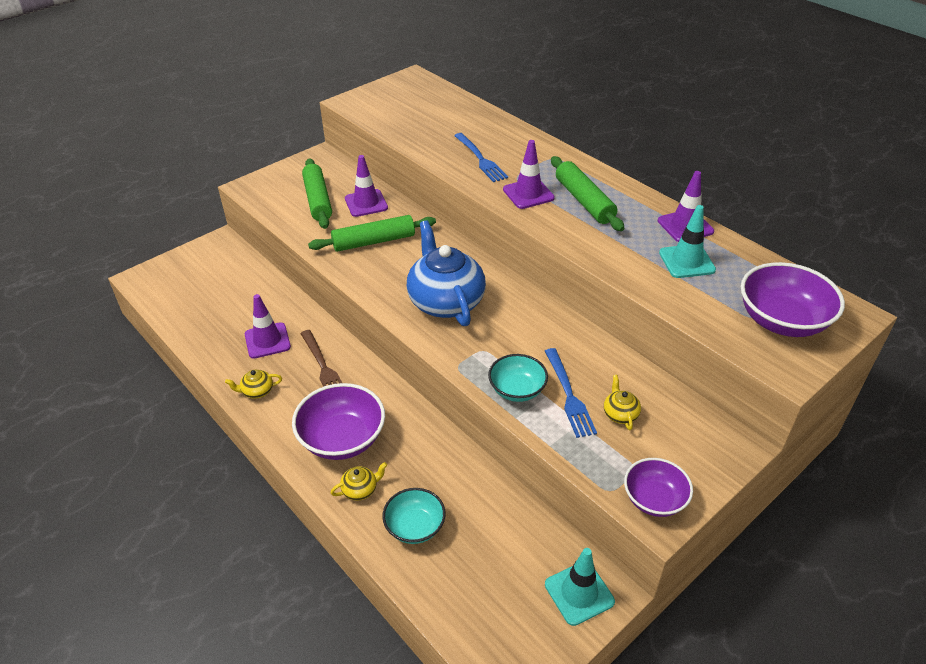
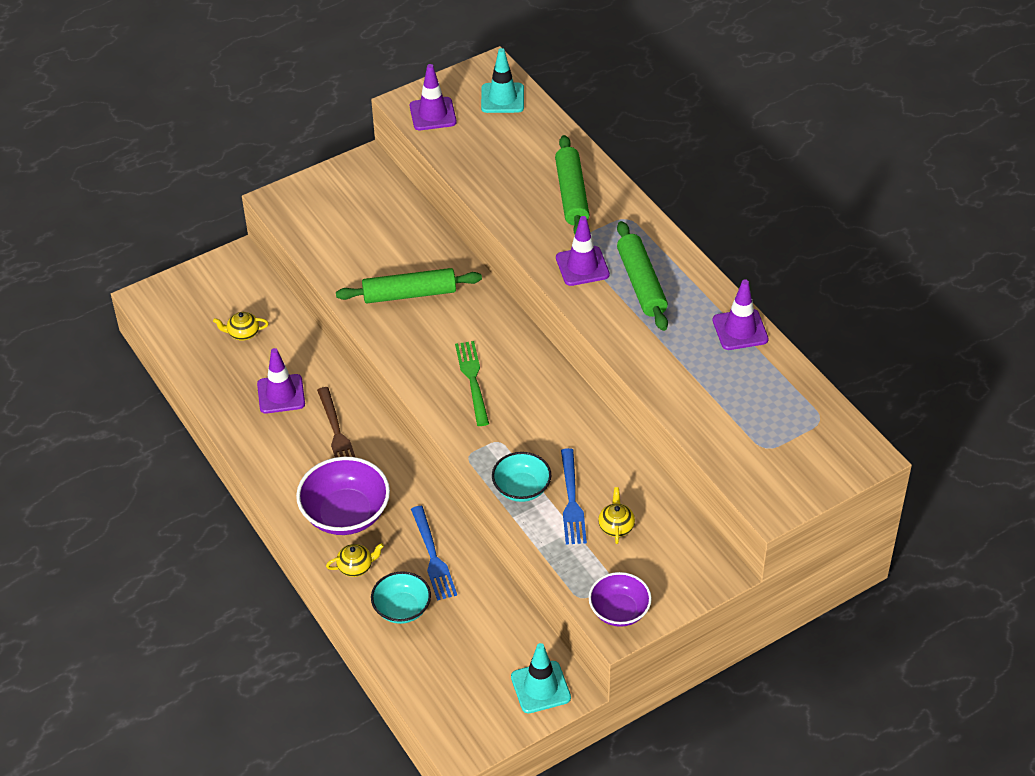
camera: 10 degrees right, 5 degrees up
(257, 391) = (265, 451): yellow teapot -> yellow teapot (243, 333)
(318, 200) = (354, 229): green rolling pin -> green rolling pin (571, 194)
(366, 203) = (409, 240): purple traffic cone -> purple traffic cone (433, 114)
(445, 301) = (472, 379): blue teapot -> green fork
(481, 159) = (542, 211): blue fork -> blue fork (433, 557)
(686, 261) = (723, 374): turquoise traffic cone -> turquoise traffic cone (502, 98)
(782, 321) = (790, 454): purple bowl -> none

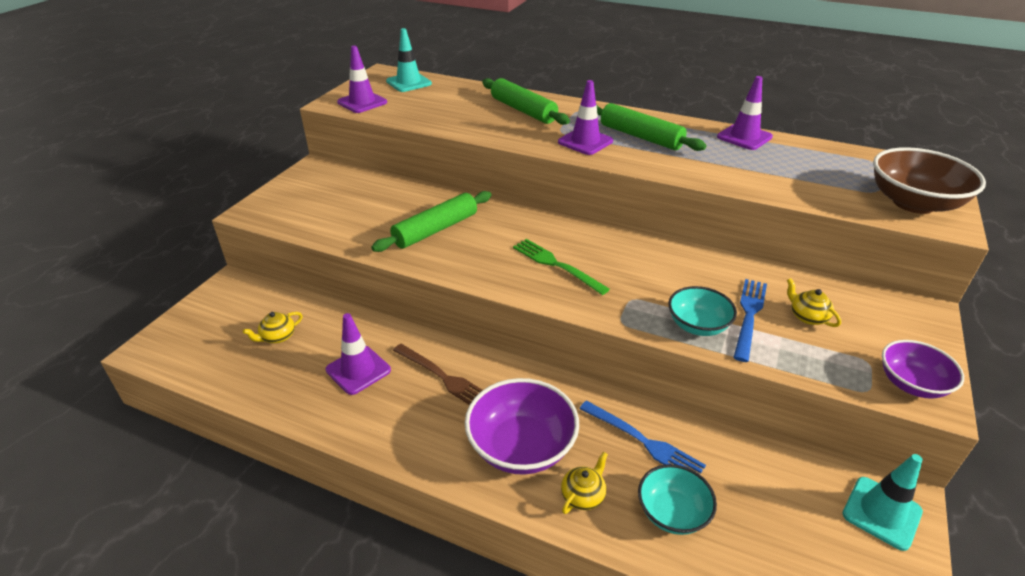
camera: 35 degrees left, 10 degrees down
(572, 501) = (749, 315): blue fork -> blue fork turned 120 degrees counterclockwise
(778, 475) = (913, 203): none -> brown bowl

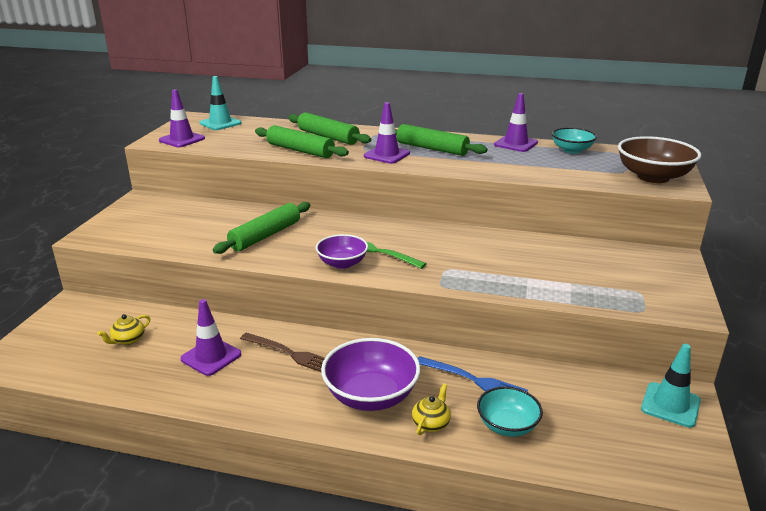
camera: 10 degrees left, 10 degrees down
(487, 128) = (300, 150): none -> green rolling pin
(697, 325) = (503, 282): turquoise bowl -> turquoise bowl (572, 150)
(749, 315) = (543, 271): blue fork -> none
(807, 317) = (588, 268): yellow teapot -> none
(911, 384) = (674, 303): purple bowl -> purple bowl (342, 263)

